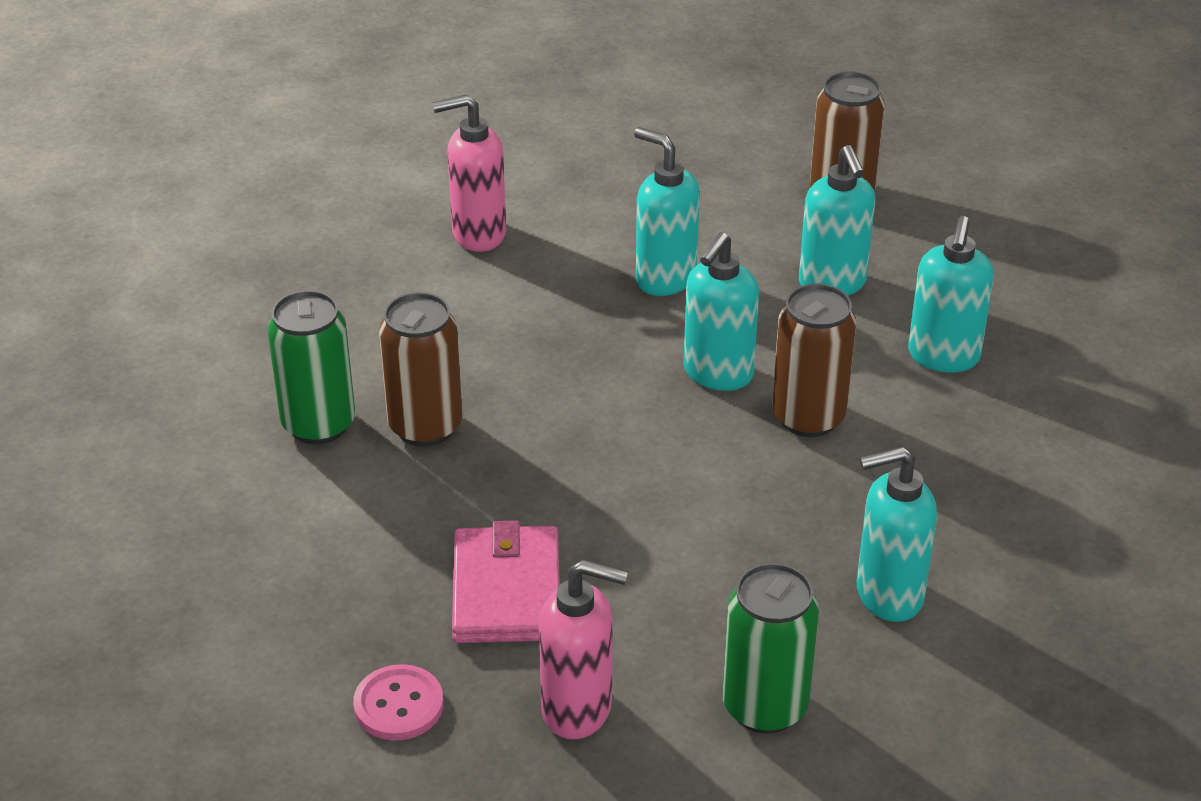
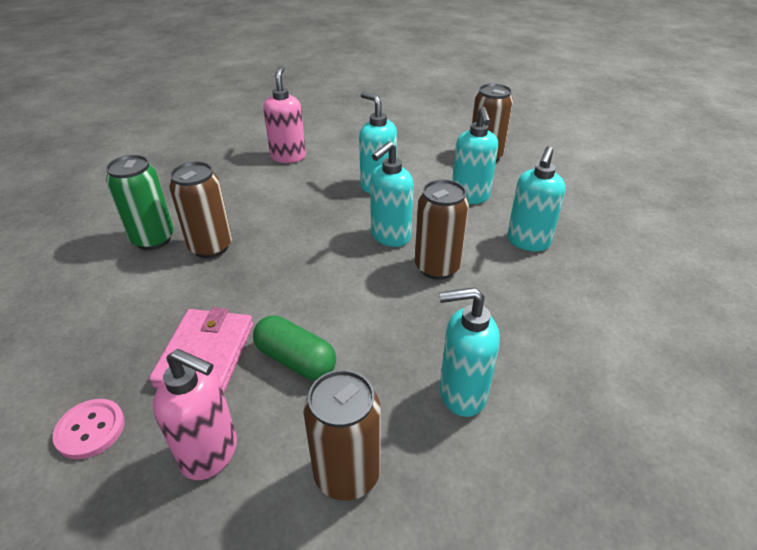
camera: 10 degrees right, 0 degrees up
(477, 234) = (288, 157): pink soap dispenser -> pink soap dispenser turned 90 degrees clockwise
(642, 581) = (295, 360): none -> green capsule
(765, 707) = (347, 474): green can -> brown can

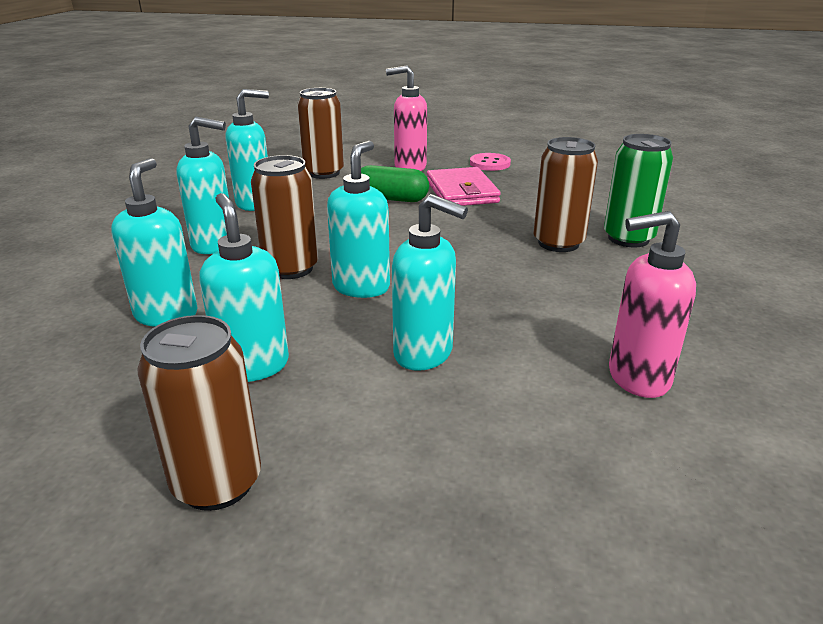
camera: 160 degrees right, 10 degrees down
(288, 157) = (637, 378): pink soap dispenser -> pink soap dispenser turned 105 degrees clockwise
(504, 317) = (214, 245): none -> turquoise soap dispenser

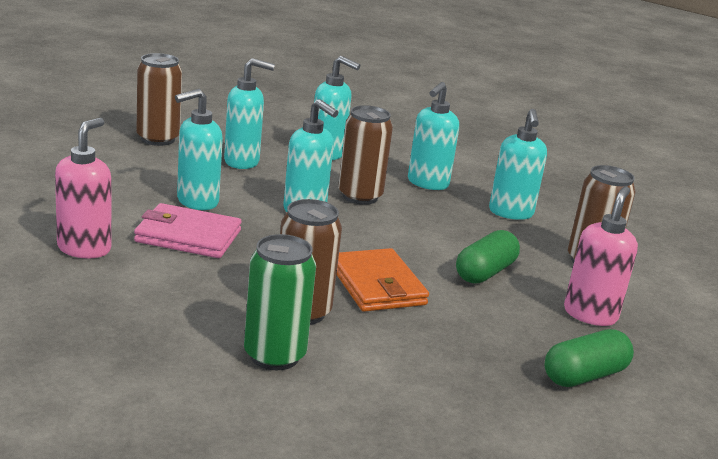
camera: 110 degrees right, 5 degrees down
(462, 192) = (483, 316): pink wallet -> pink wallet (188, 236)
(471, 227) = (377, 285): none -> orange wallet
(490, 163) = (584, 375): pink button -> green capsule

